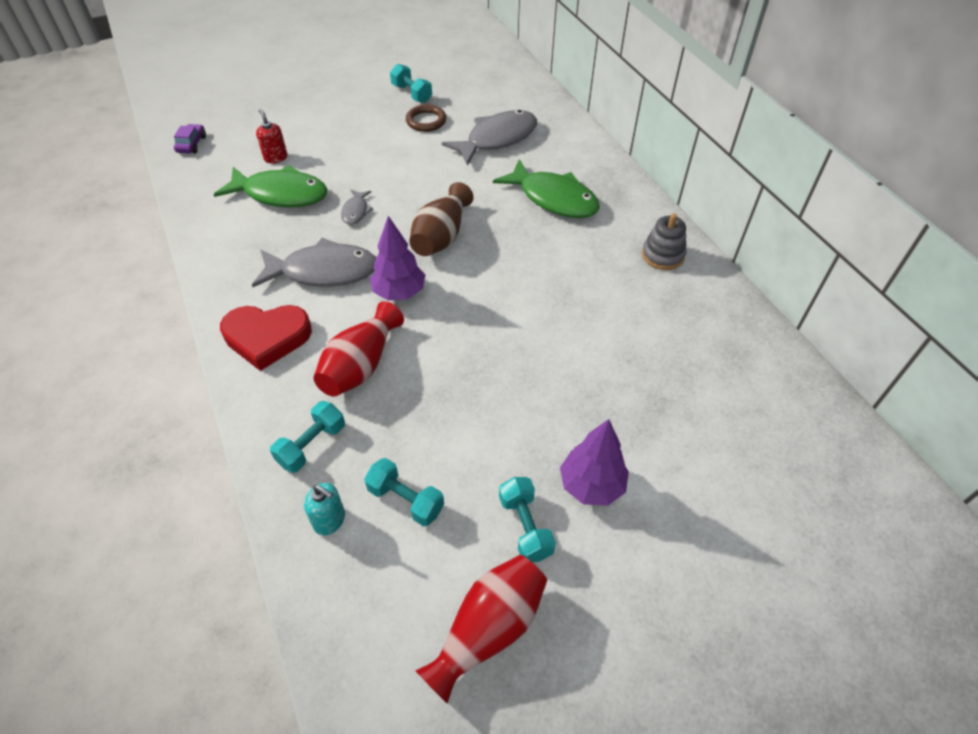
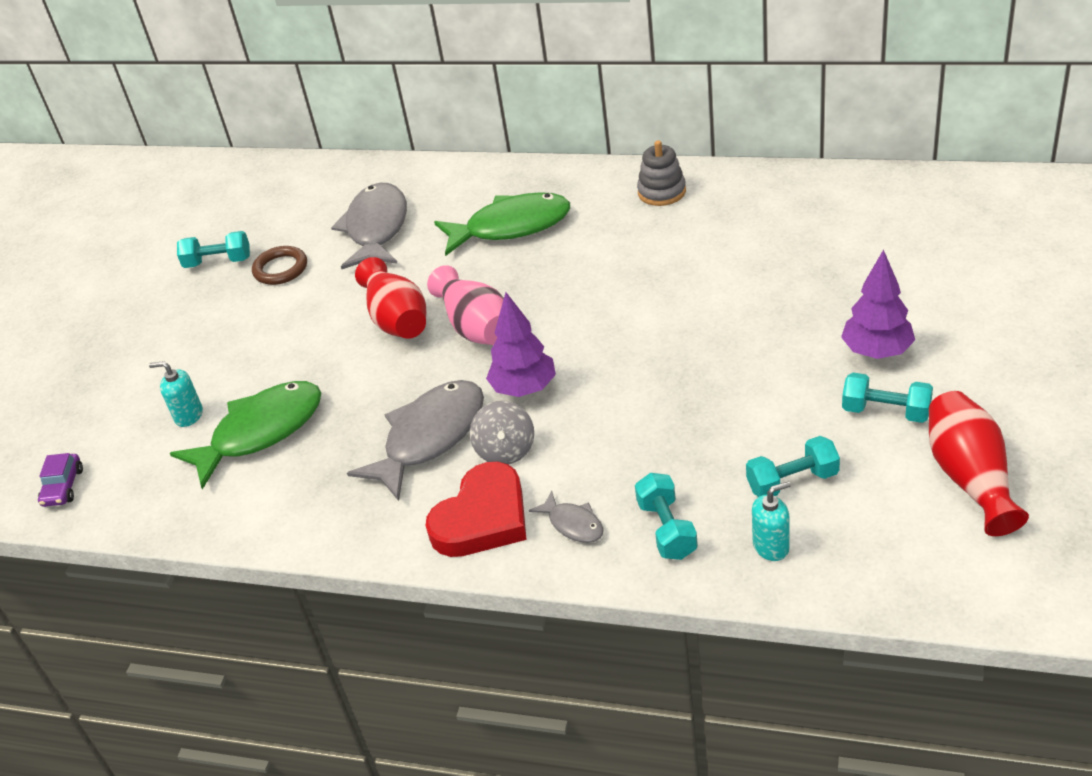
camera: 45 degrees left, 10 degrees down
(191, 144) = (63, 487): purple car -> purple car turned 135 degrees counterclockwise
(275, 157) = (188, 415): red soap dispenser -> turquoise soap dispenser
(335, 315) = (505, 450): none -> grey spinning top
(356, 211) = (363, 378): grey fish -> grey fish (573, 524)
(361, 365) = (596, 454): red vase -> red vase (397, 319)
(441, 236) = (476, 327): brown vase -> pink vase

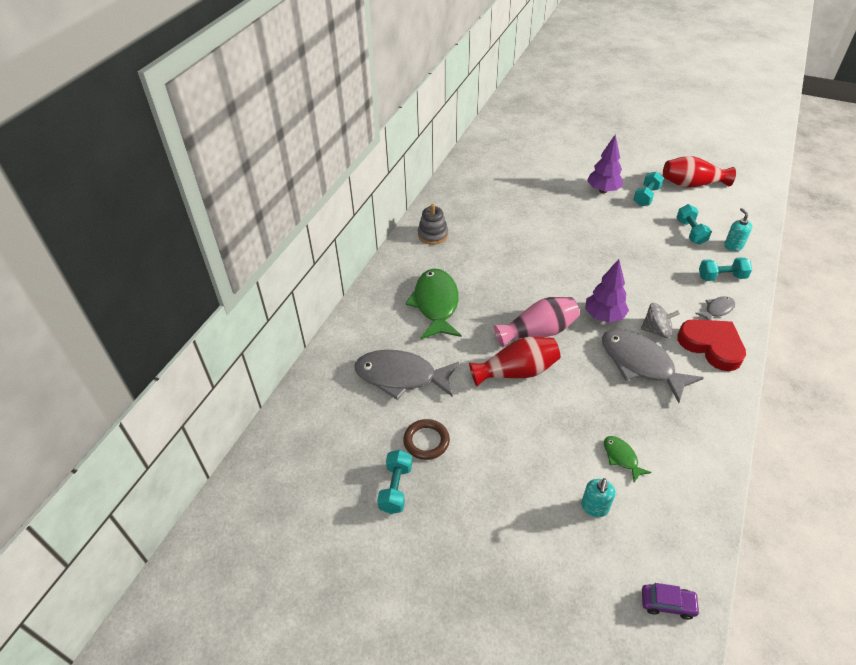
camera: 85 degrees left, 5 degrees up
(260, 432) = (621, 457): green fish -> green fish, size x0.47

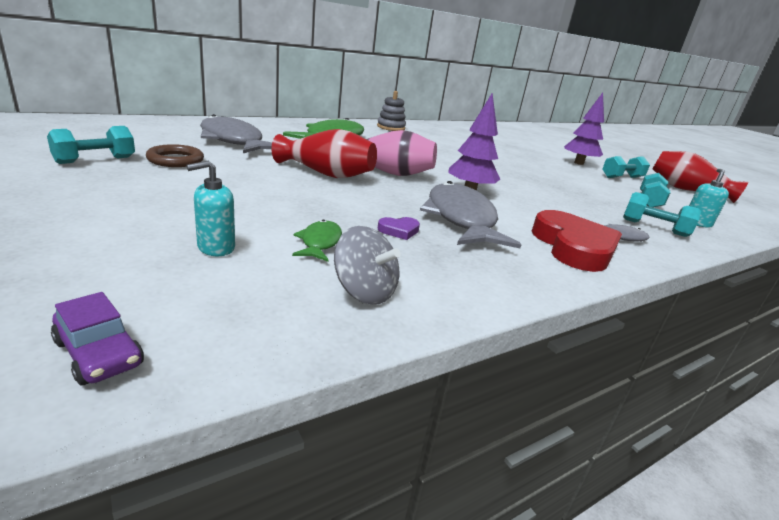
camera: 30 degrees right, 20 degrees down
(633, 408) = (399, 230): none -> purple heart
(656, 330) = (516, 216): grey spinning top -> grey spinning top (364, 291)

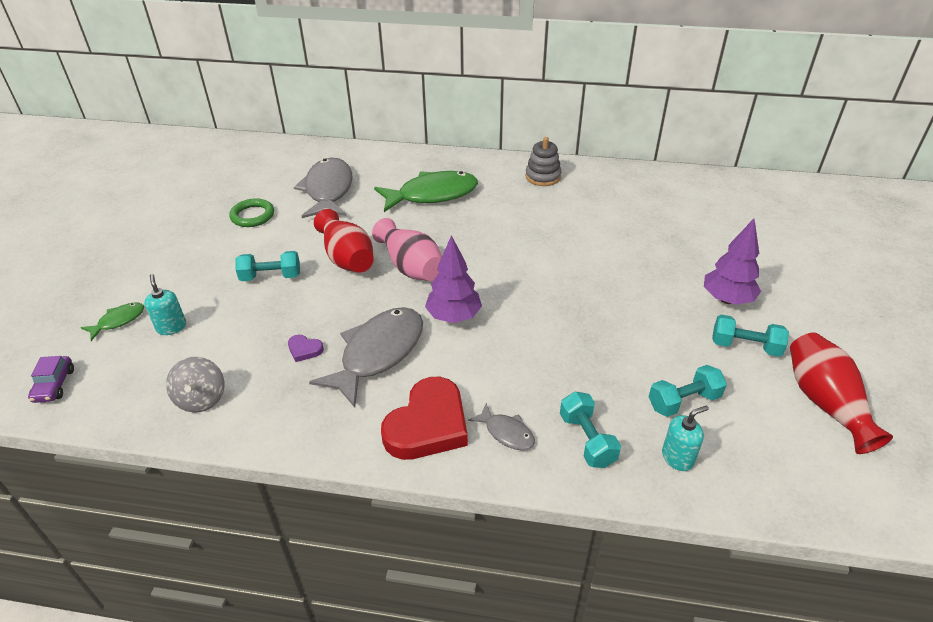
camera: 45 degrees right, 15 degrees up
(95, 160) = (202, 208): turquoise dumbbell -> turquoise dumbbell (271, 277)
(175, 160) = (252, 216): brown ring -> green ring
(216, 248) = (171, 327): turquoise soap dispenser -> turquoise soap dispenser turned 60 degrees clockwise
(320, 243) = (233, 343): green fish -> green fish (118, 321)

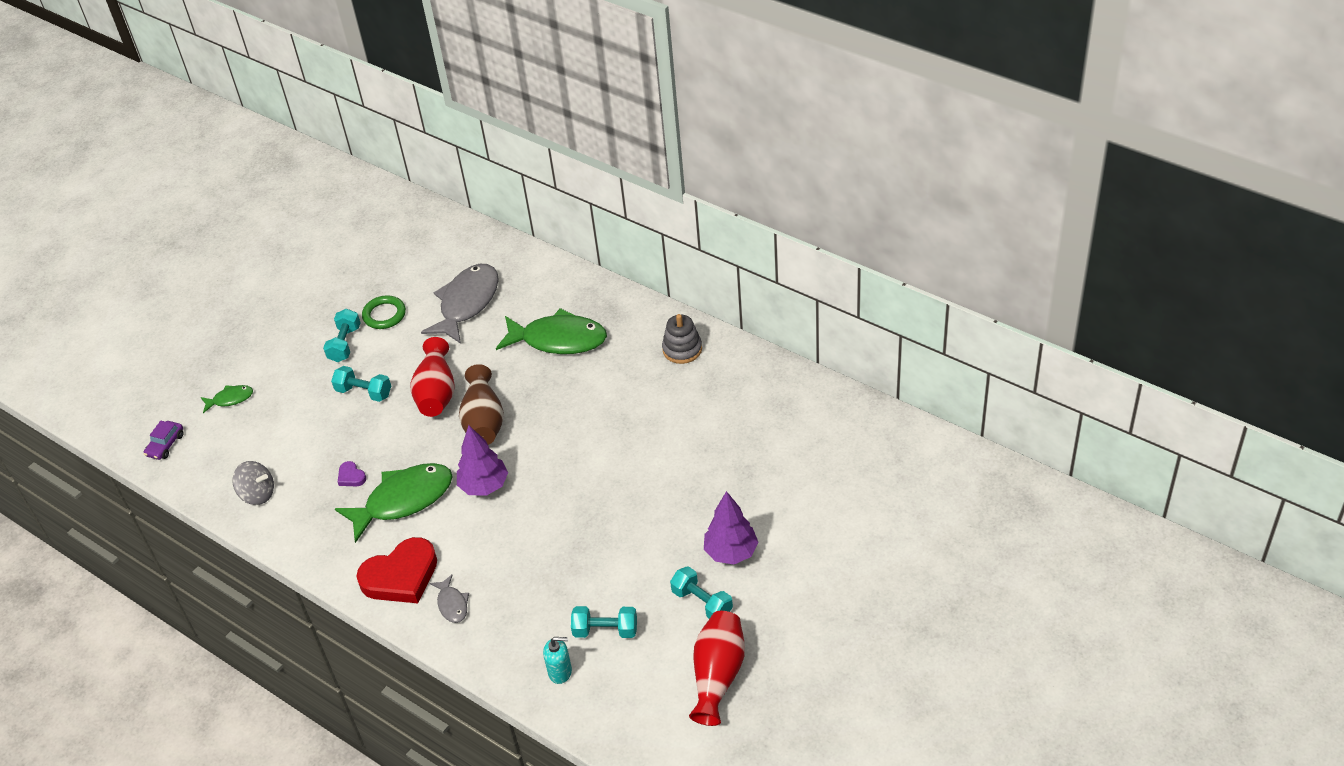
camera: 30 degrees right, 5 degrees up
(171, 327) = (265, 419): turquoise soap dispenser -> none
(201, 398) = (258, 494): grey spinning top -> grey spinning top turned 90 degrees counterclockwise
(378, 353) = (403, 500): grey fish -> green fish
(411, 266) = (484, 420): pink vase -> brown vase
(587, 440) = (506, 632): turquoise dumbbell -> turquoise dumbbell (345, 344)

